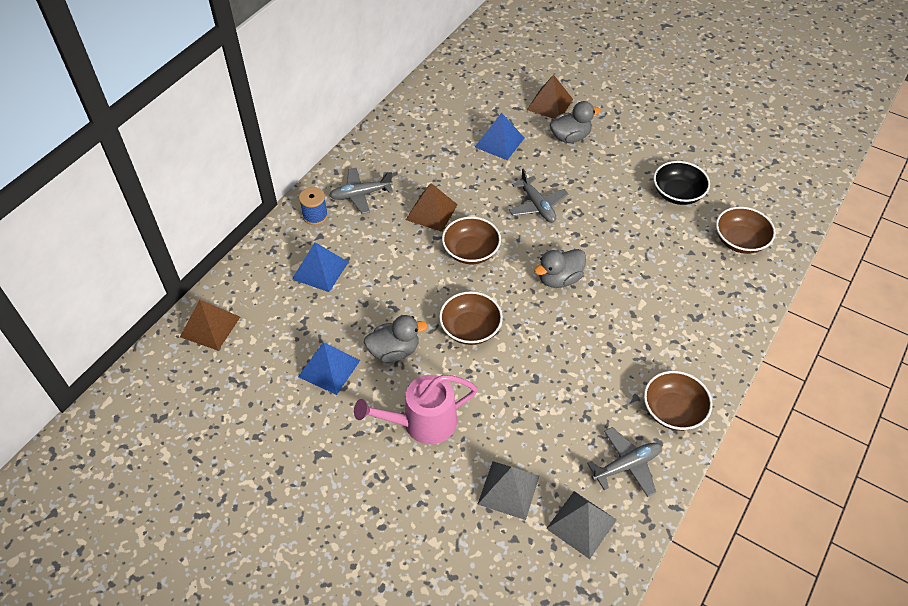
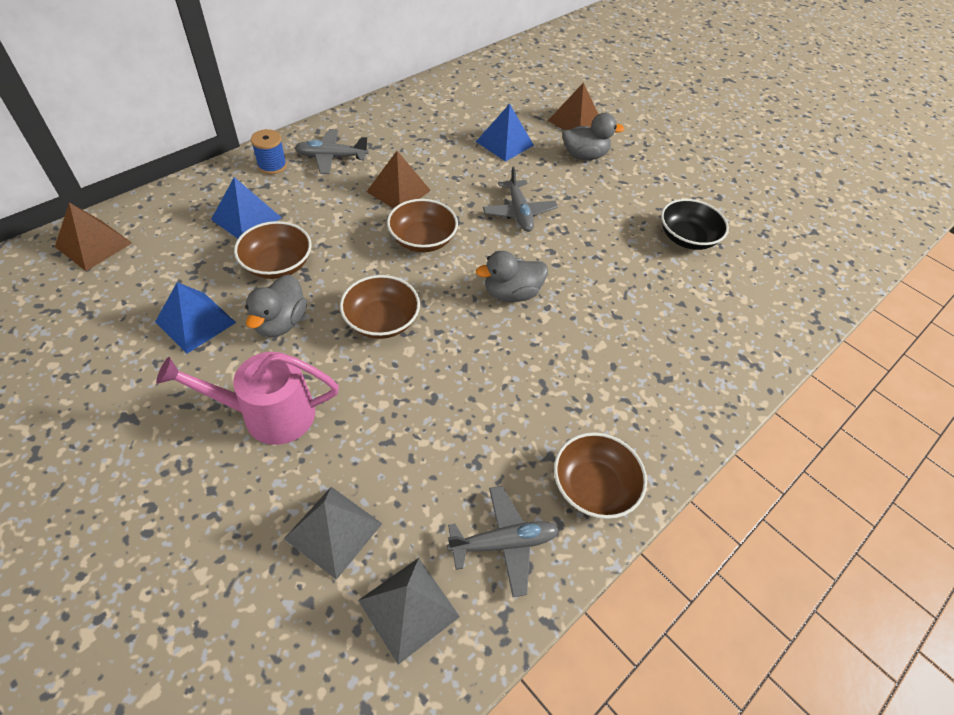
camera: 10 degrees right, 0 degrees up
(394, 351) = (280, 322): grey duck -> grey duck turned 105 degrees clockwise
(740, 241) = (747, 305): brown bowl -> brown bowl (277, 265)

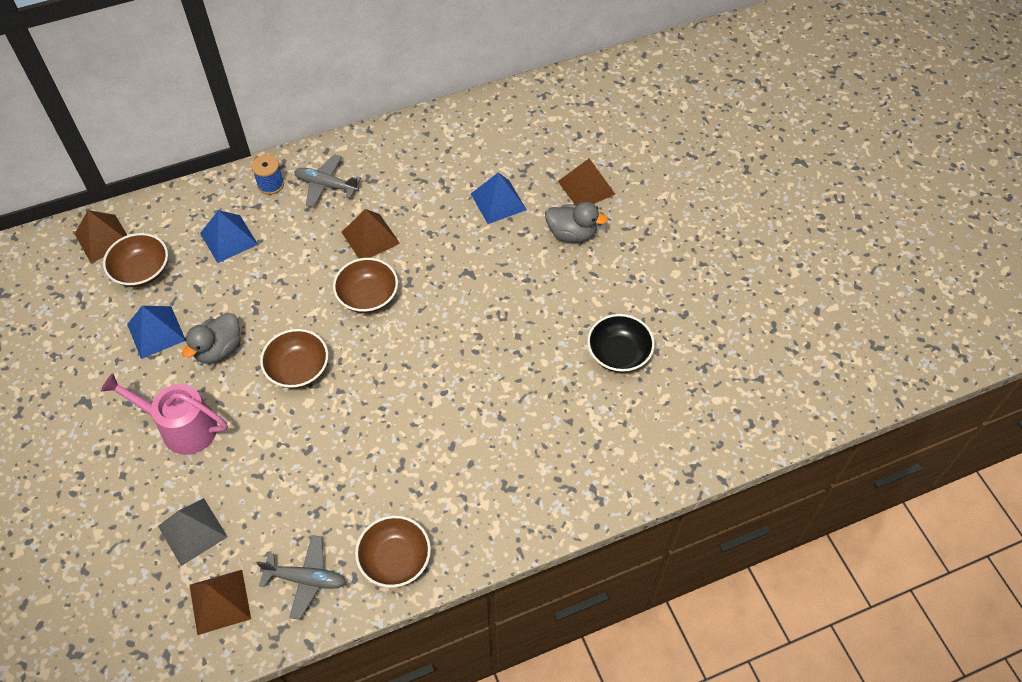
camera: 25 degrees right, 5 degrees up
(277, 265) = (237, 293): brown bowl -> brown bowl (142, 271)
(408, 608) = (219, 601): grey pyramid -> brown pyramid
(511, 293) = (419, 370): grey duck -> none
(519, 212) = (470, 286): grey plane -> none

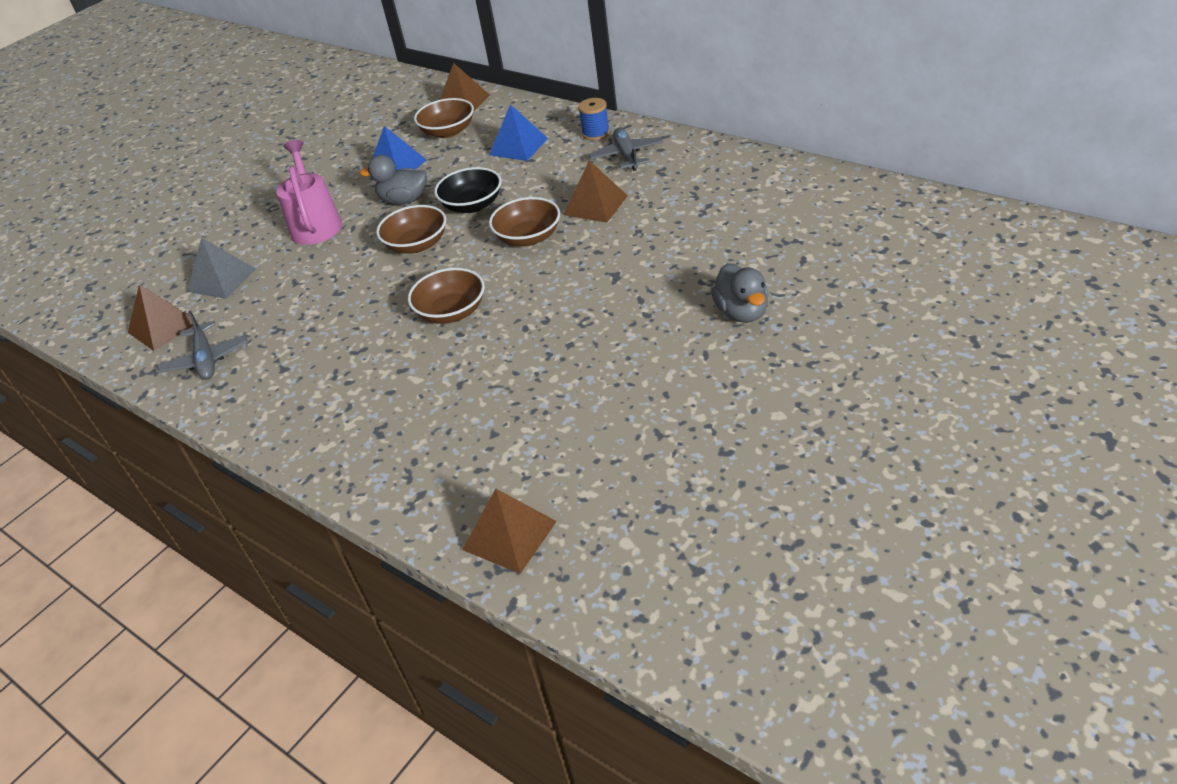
camera: 65 degrees right, 15 degrees down
(395, 559) = (253, 399): brown bowl -> brown bowl (451, 312)
(498, 201) = (724, 248): blue pyramid -> none
(586, 187) = (817, 290): brown pyramid -> brown pyramid (509, 535)
(619, 353) = (615, 426): black bowl -> black bowl (472, 205)

